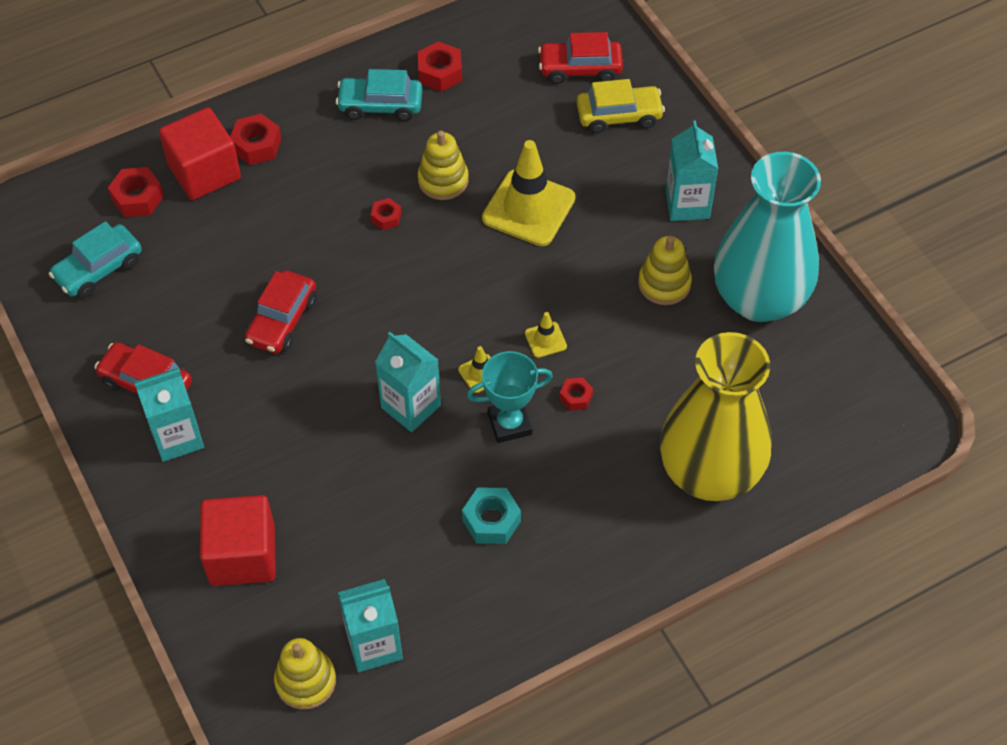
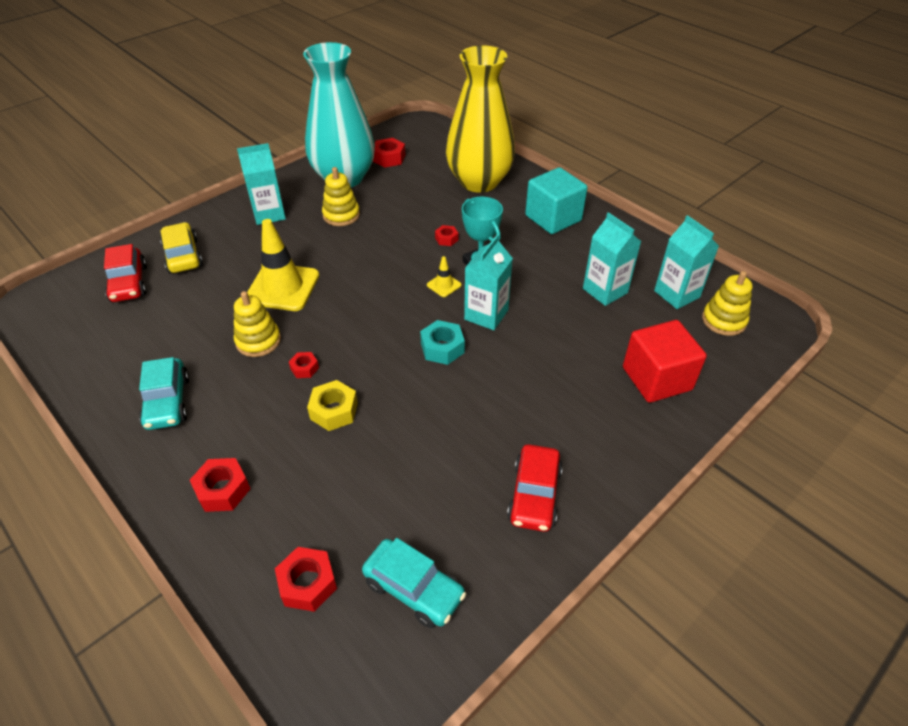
camera: 105 degrees left, 10 degrees down
(177, 437) = (578, 452): turquoise carton -> turquoise carton (605, 291)
(204, 172) = (263, 527): red cube -> none
(282, 320) = (432, 412): red car -> none
(317, 236) = (334, 411): none -> yellow nut
(440, 72) = (126, 368): red nut -> red nut (389, 158)
(491, 520) = (557, 259): turquoise nut -> turquoise nut (442, 348)
(545, 340) = (404, 259): yellow traffic cone -> none
(588, 546) = (553, 218): none -> turquoise cube

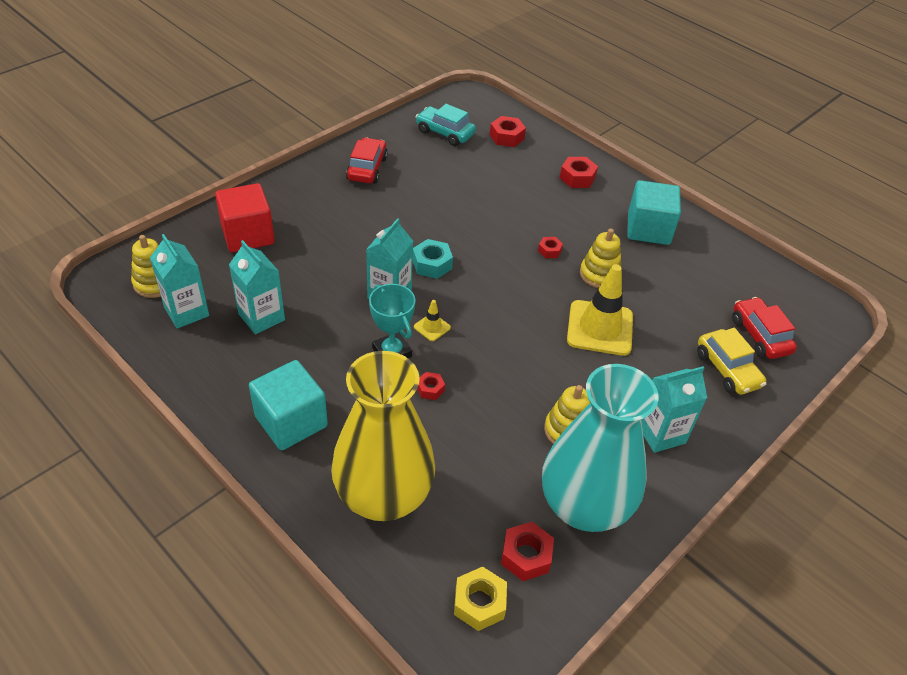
camera: 175 degrees right, 0 degrees up
(167, 402) = (648, 229): turquoise car -> turquoise cube
(334, 411) = (515, 220): yellow nut -> yellow nut (479, 603)

